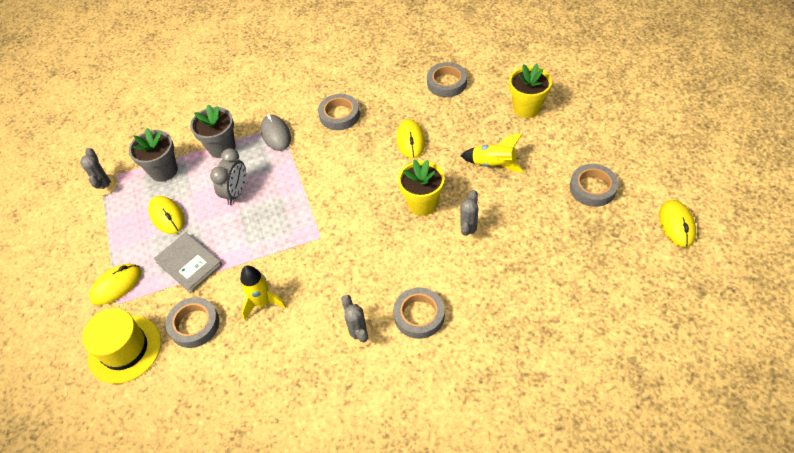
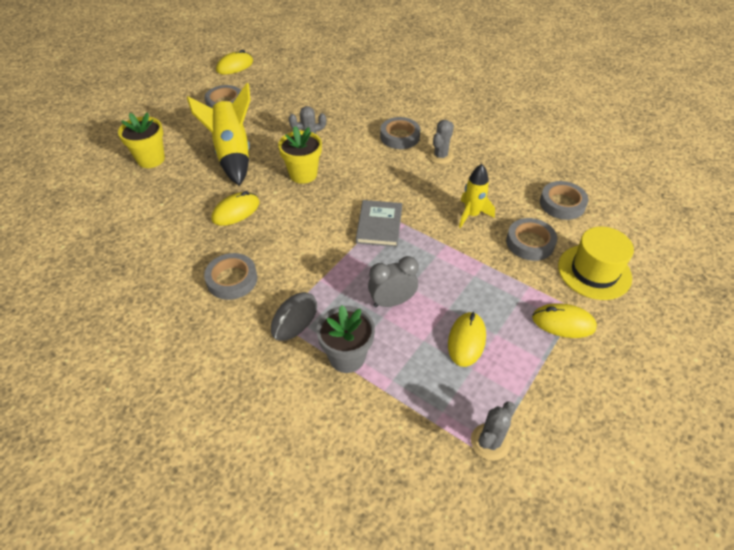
camera: 130 degrees left, 5 degrees down
(164, 171) = (420, 392): grey flower pot -> none
(189, 263) = (491, 284): grey book -> grey book (379, 225)
(446, 83) = (138, 221): grey tape -> grey tape (562, 204)
(493, 164) = (232, 154): yellow rocket -> yellow rocket, size x1.69

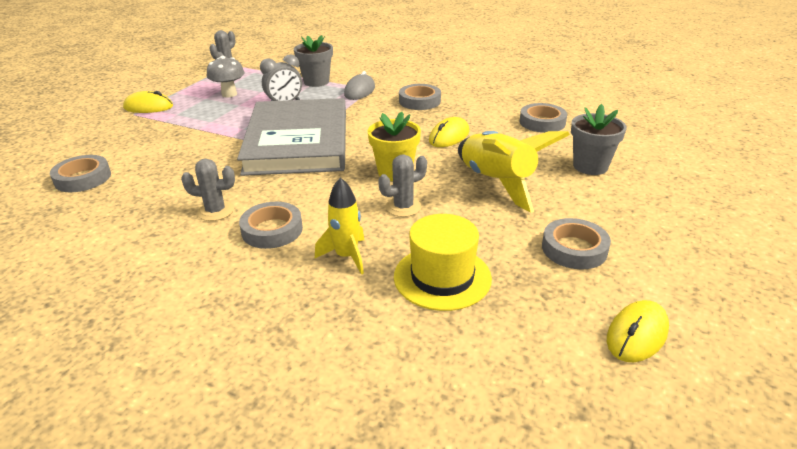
camera: 170 degrees right, 15 degrees down
(151, 159) = (590, 166): yellow flower pot -> grey flower pot
(379, 225) = (298, 142): grey book -> grey book, size x2.26
(440, 156) = (215, 211): grey cactus -> grey cactus turned 75 degrees clockwise
(466, 340) = (229, 94): yellow mouse -> grey mushroom
(471, 215) = (196, 159): yellow rocket -> yellow rocket (346, 256)
(530, 243) = (144, 145): grey tape -> grey tape (542, 122)
(594, 272) = (96, 134): yellow hat -> yellow hat (442, 277)

